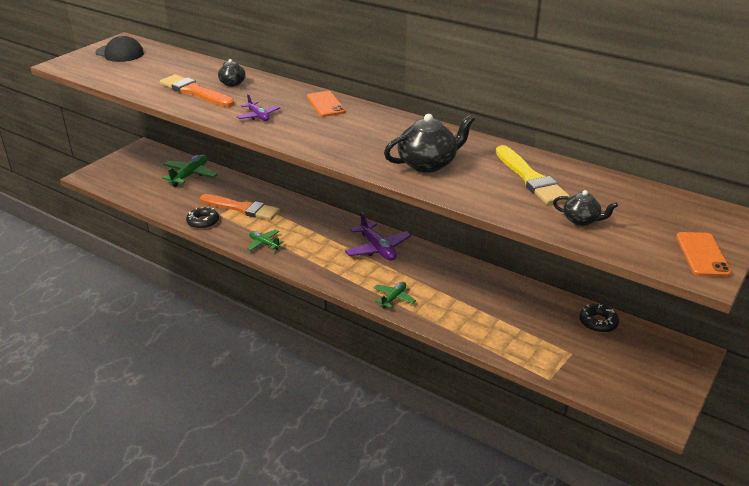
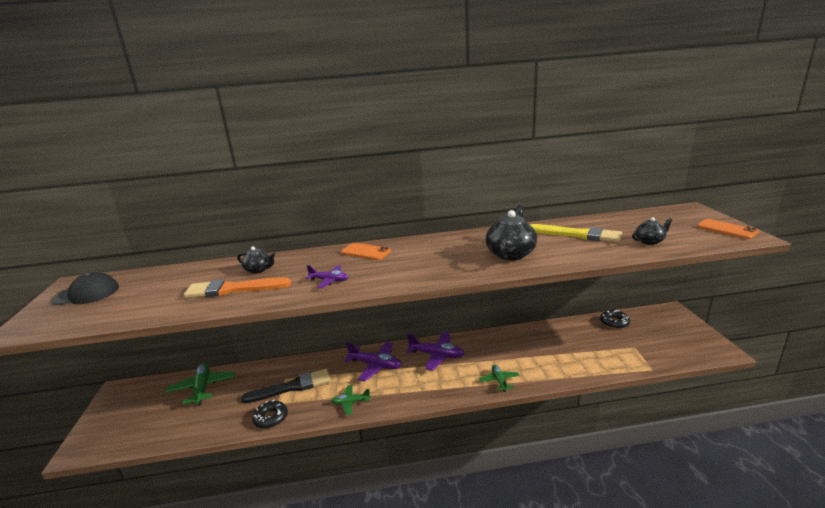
camera: 40 degrees left, 10 degrees down
(242, 208) = (292, 387): orange brush -> black brush
(320, 228) = (375, 365): none -> purple plane

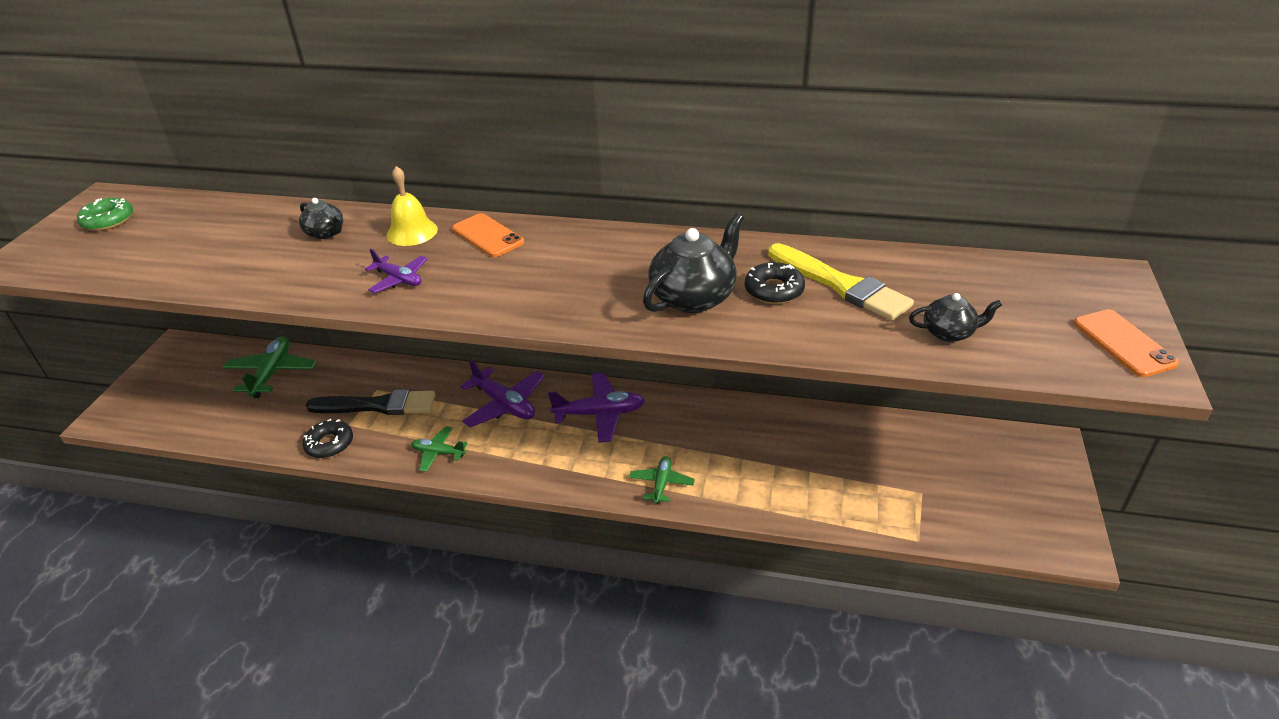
camera: 20 degrees right, 15 degrees up
(86, 294) = (108, 220): black cap -> green donut
(233, 289) = (273, 261): orange brush -> none
(316, 259) = (412, 232): none -> yellow bell
(437, 355) = (600, 414): purple plane -> purple plane turned 45 degrees counterclockwise
(614, 322) = (925, 438): black donut -> black donut (774, 290)

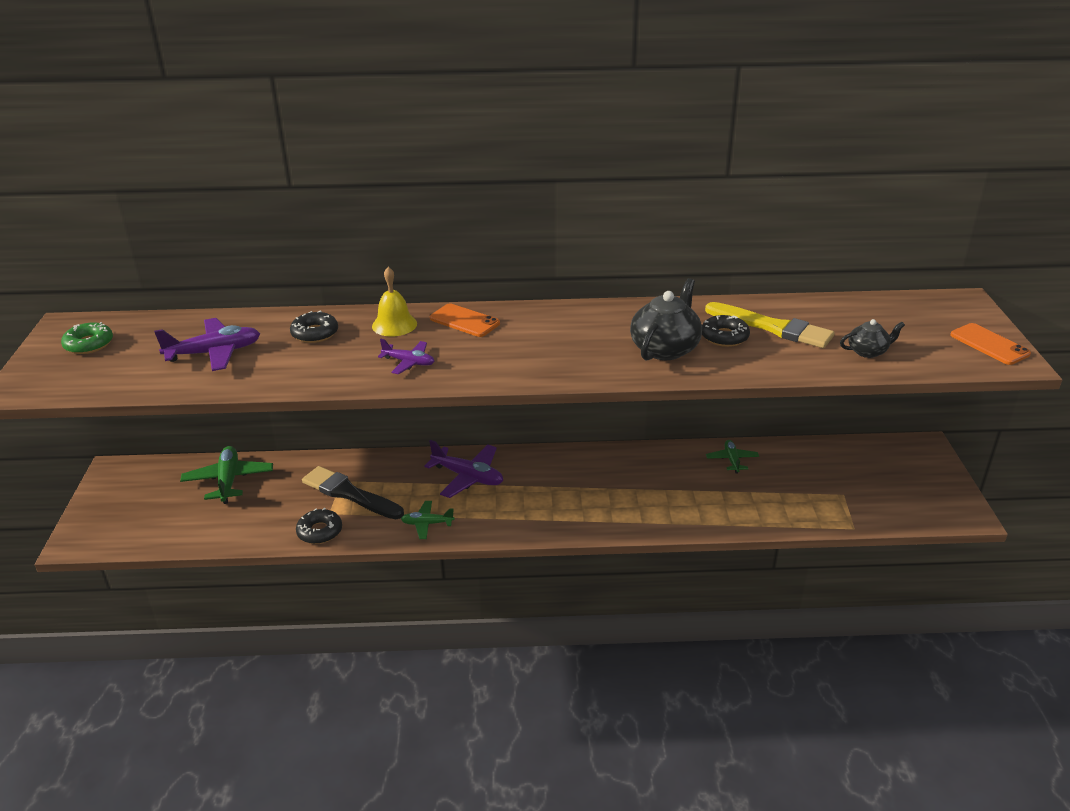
camera: 15 degrees left, 5 degrees down
(326, 233) = (315, 333): black teapot -> black donut
(378, 405) = (349, 493): black brush -> black brush turned 135 degrees counterclockwise
(600, 414) = (557, 473): purple plane -> purple plane (214, 353)
(661, 483) = (634, 518): green plane -> green plane (732, 460)

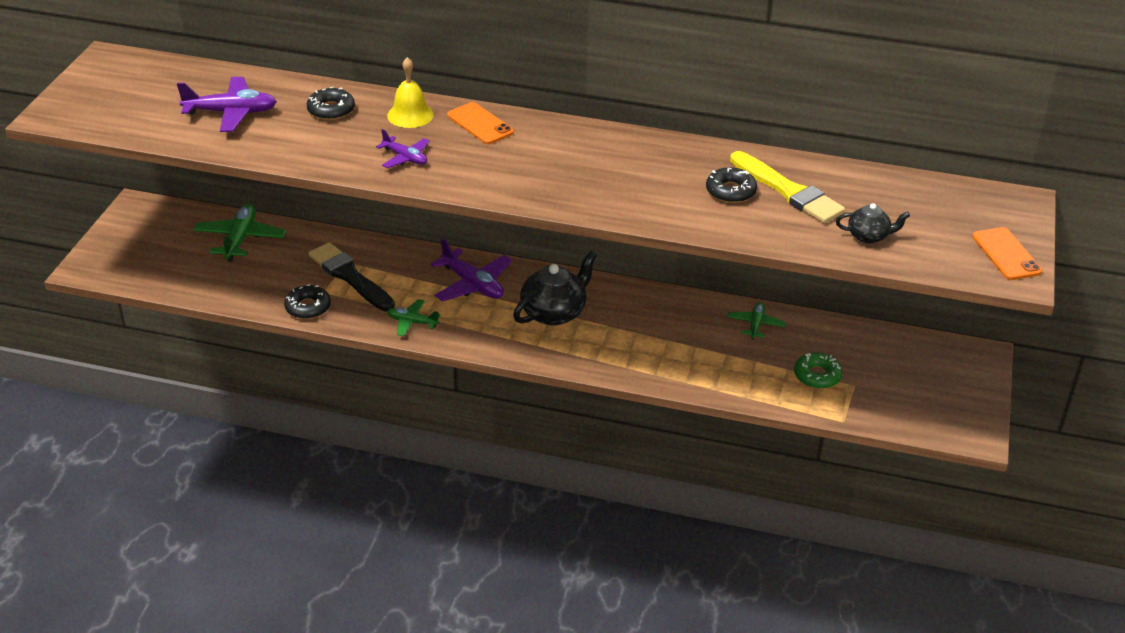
camera: 15 degrees right, 5 degrees up
(89, 344) = (123, 82): green donut -> green donut (817, 376)
(665, 348) = (662, 192): black teapot -> black teapot (554, 312)

